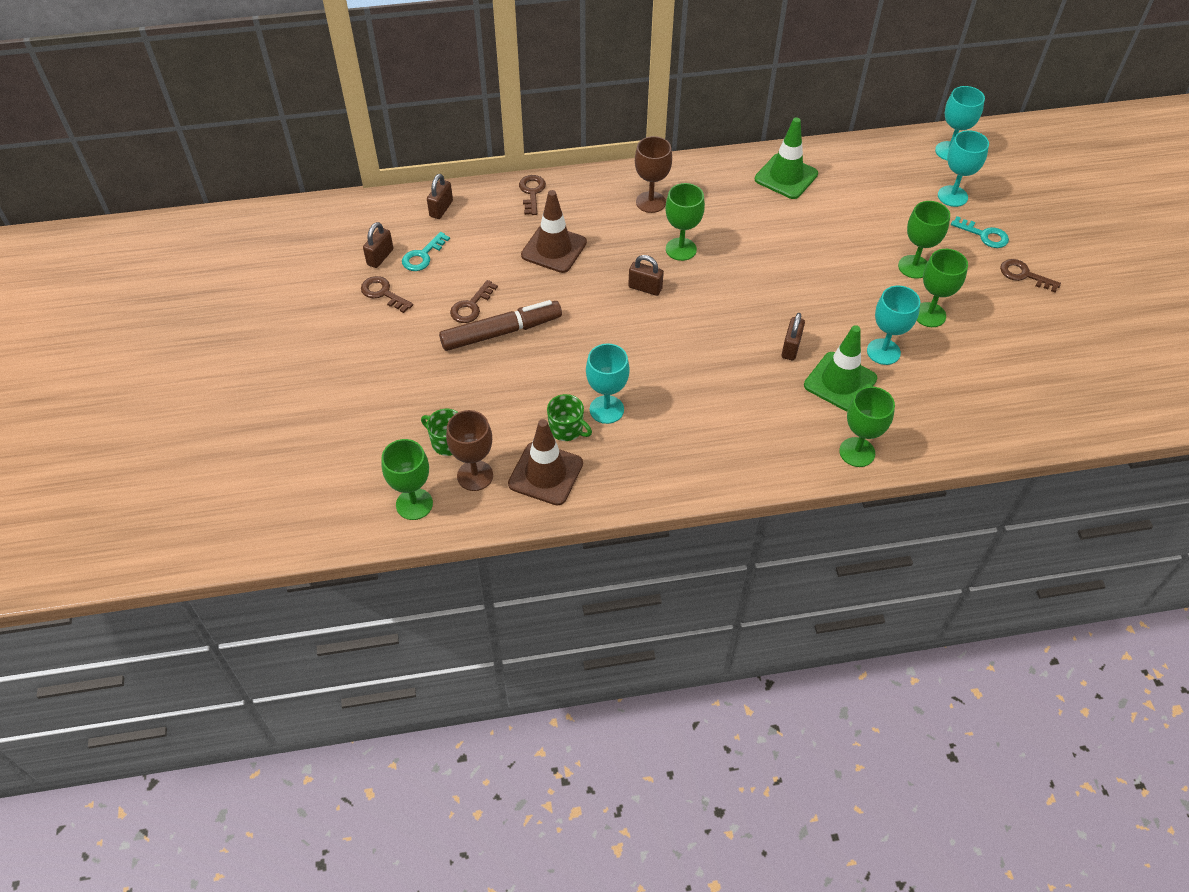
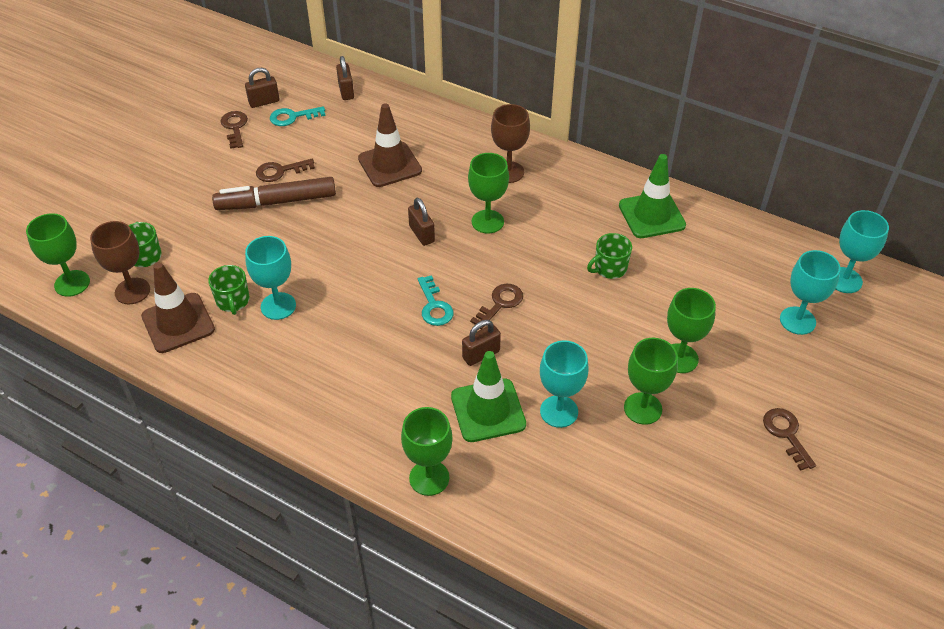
camera: 40 degrees right, 5 degrees down
(441, 209) = (346, 91): brown padlock -> brown padlock turned 75 degrees counterclockwise
(501, 332) = (277, 202): brown marker -> brown marker turned 150 degrees clockwise
(532, 192) = (425, 115): brown key -> brown key (500, 303)
(802, 232) = (609, 268): none -> green mug
(984, 235) = (788, 374): turquoise key -> turquoise key (434, 306)

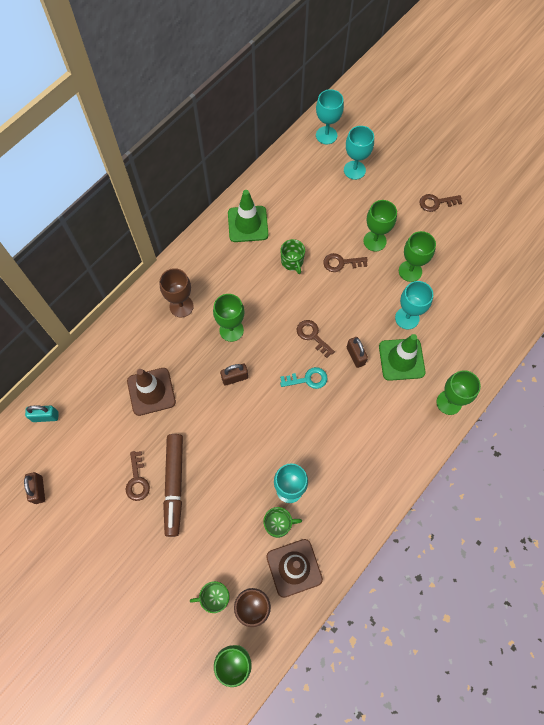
camera: 80 degrees left, 20 degrees up
(235, 127) = (68, 517): brown key -> brown key (341, 263)
(292, 117) = (68, 465): turquoise key -> none
(346, 91) = (45, 416): brown padlock -> turquoise padlock

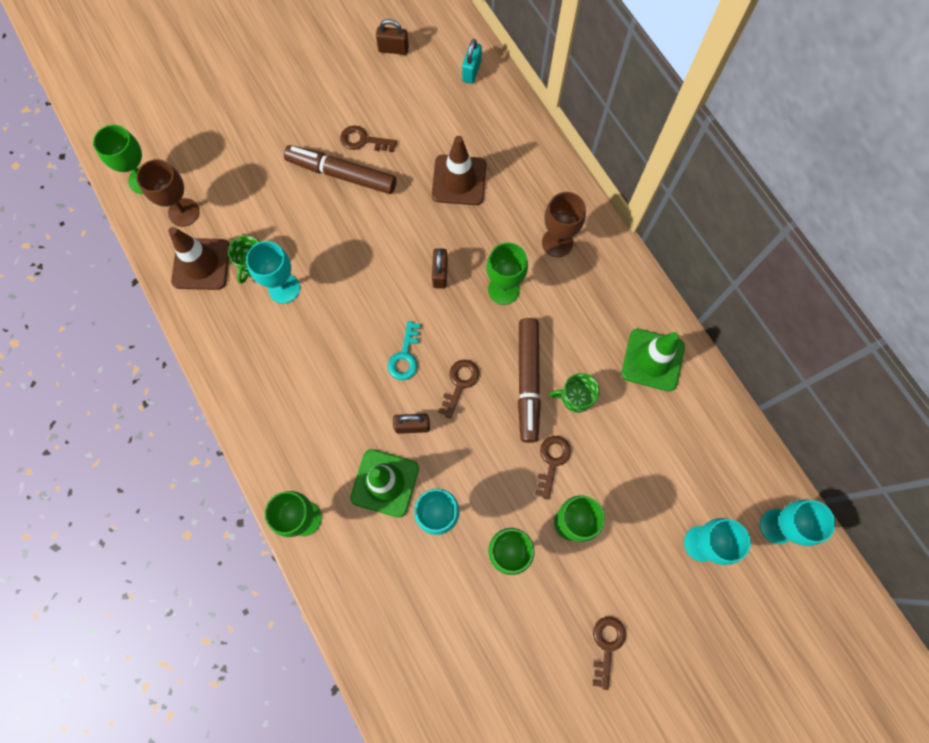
camera: 110 degrees right, 5 degrees up
(215, 597) = (211, 179): green mug -> none
(293, 293) = (528, 381): none -> brown marker
(312, 336) = (460, 383): brown key -> brown key turned 45 degrees counterclockwise

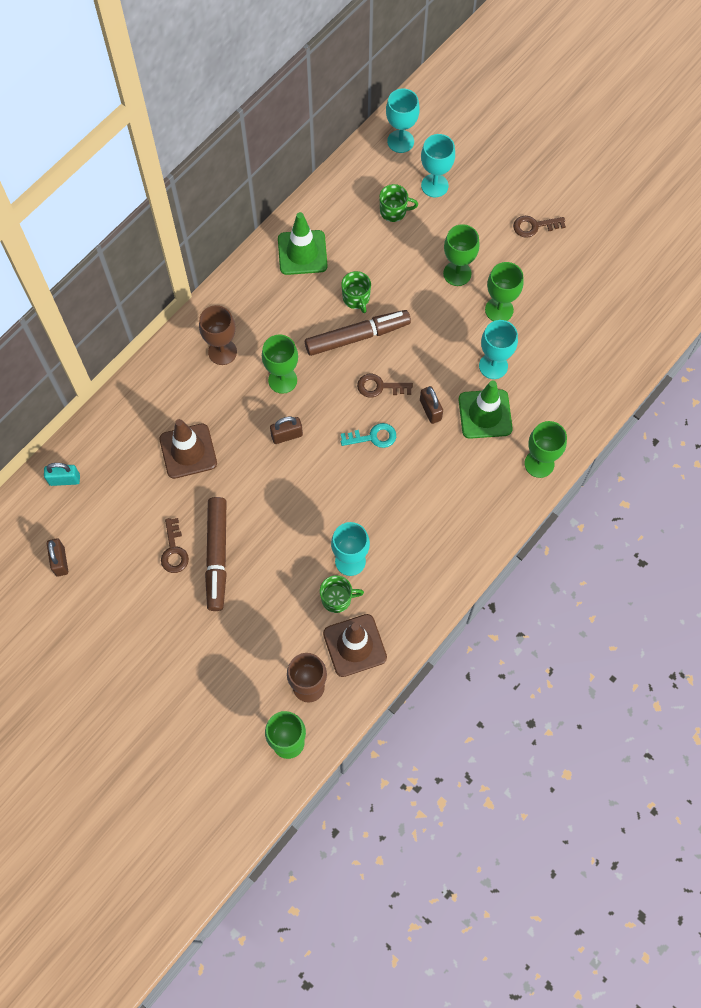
camera: 110 degrees left, 5 degrees down
(552, 461) = (415, 300): brown key -> none
(678, 481) = (394, 211): none -> green mug

